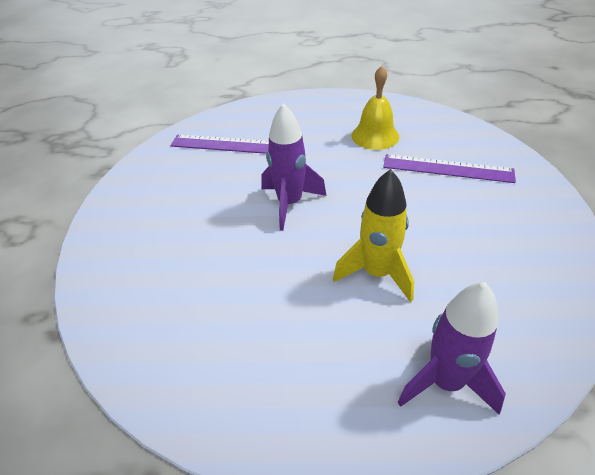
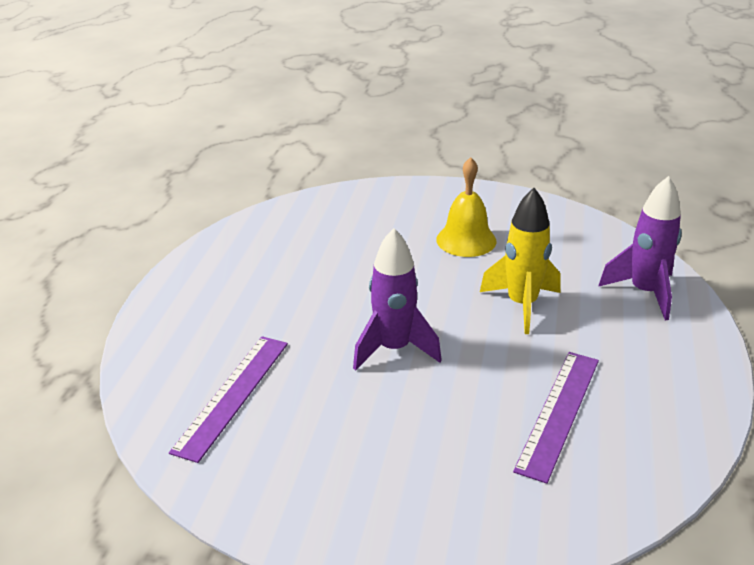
camera: 80 degrees left, 10 degrees down
(375, 136) = (287, 264): yellow bell -> yellow bell (466, 240)
(447, 168) = (376, 230): purple ruler -> purple ruler (558, 413)

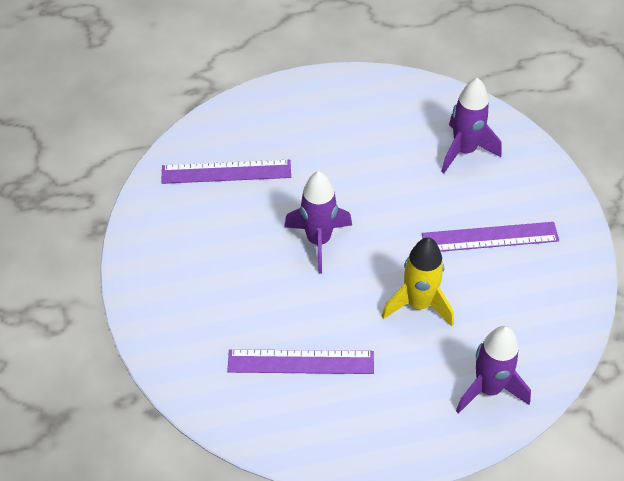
camera: 65 degrees right, 20 degrees up
(350, 223) = (464, 150): none -> purple rocket
(466, 240) = (490, 237): yellow bell -> purple ruler

